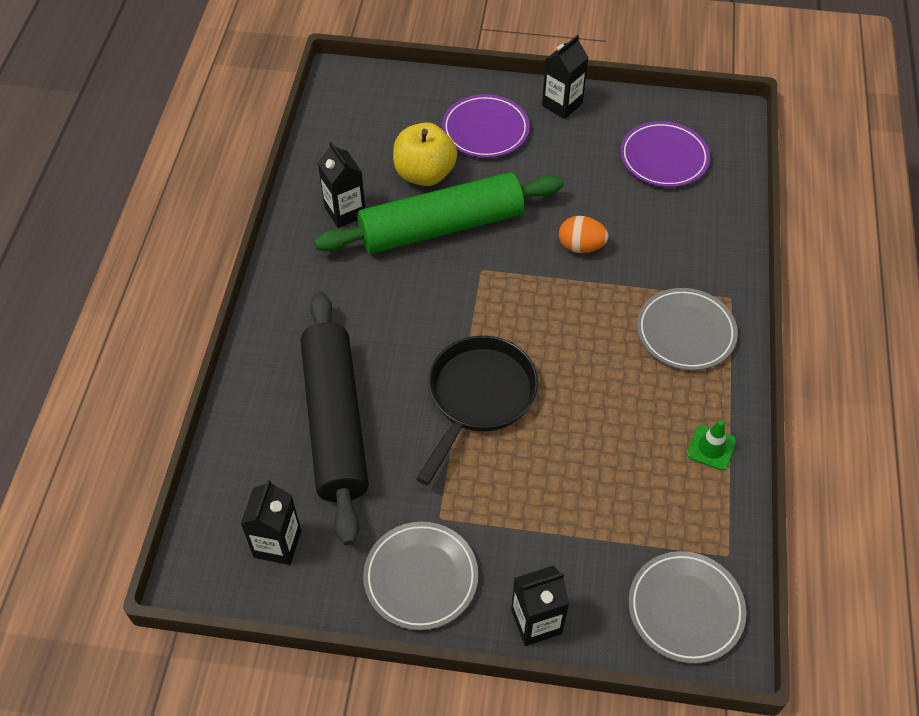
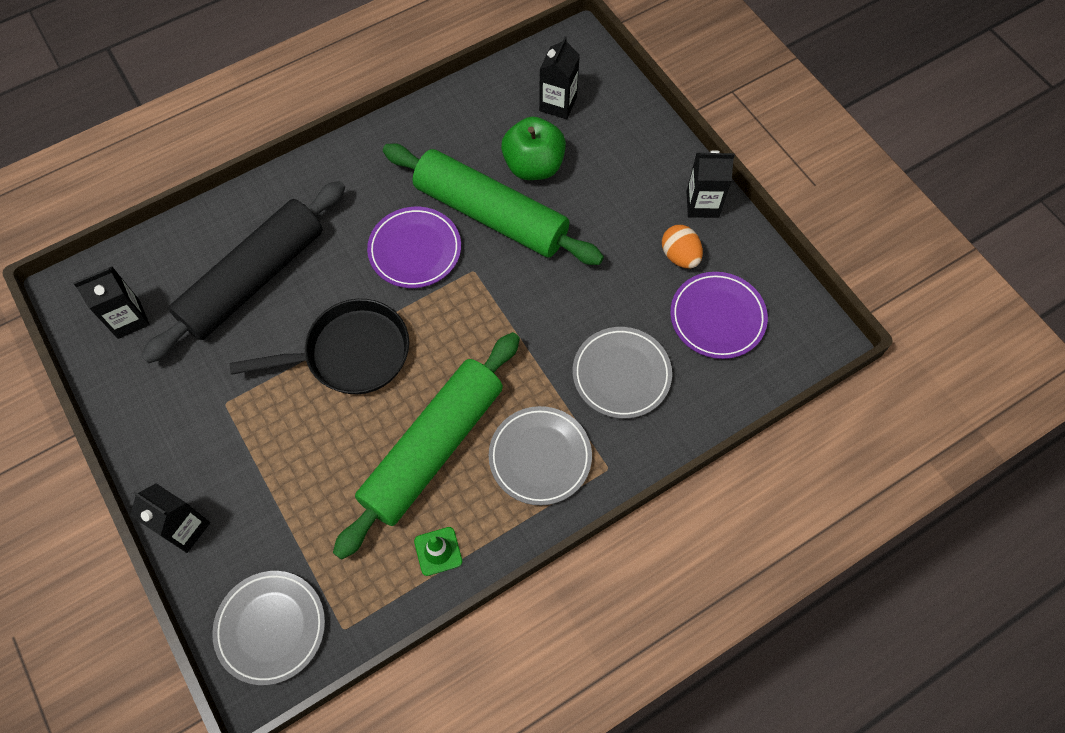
camera: 50 degrees right, 10 degrees up
(345, 212) = (447, 144): black carton -> black carton (558, 104)
(421, 578) = (166, 427): grey plate -> grey plate (621, 374)
(424, 174) = (533, 166): yellow apple -> green apple
(485, 130) = (619, 172): purple plate -> purple plate (415, 250)
(581, 246) = (560, 322): orange egg -> orange egg (680, 256)
(617, 395) = (433, 448): none -> green rolling pin

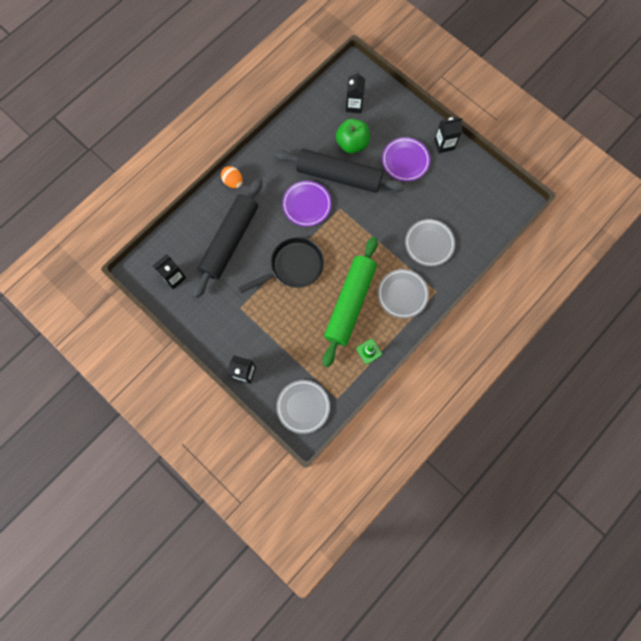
camera: 15 degrees left, 10 degrees up
(490, 215) = (339, 176): green rolling pin -> black rolling pin
(680, 256) = (440, 175): orange egg -> orange egg (233, 182)
(717, 317) = (467, 203): purple plate -> purple plate (405, 161)

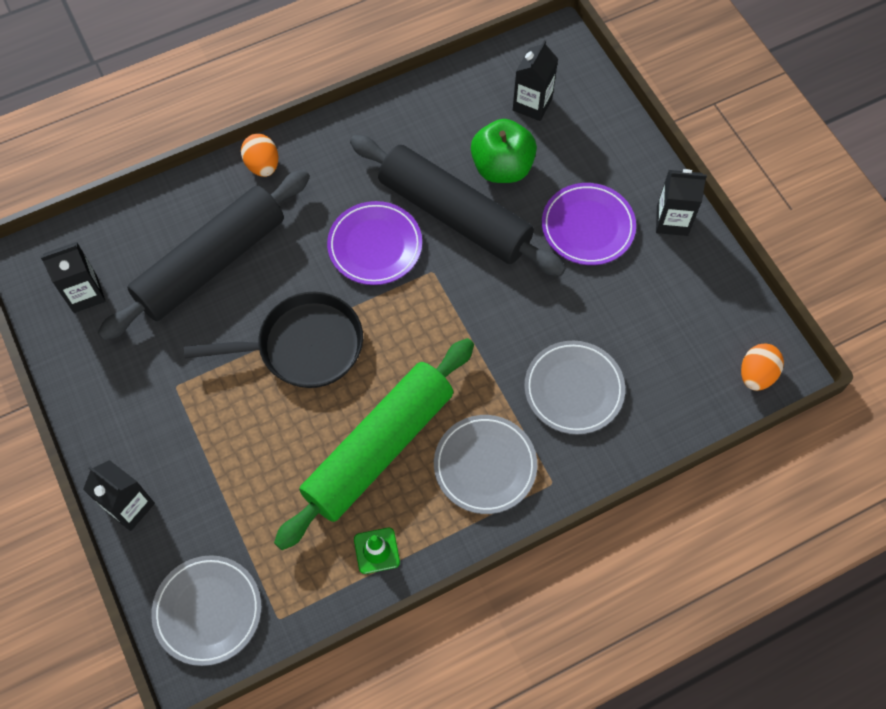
camera: 20 degrees right, 10 degrees down
(509, 208) = (756, 374): none -> orange egg

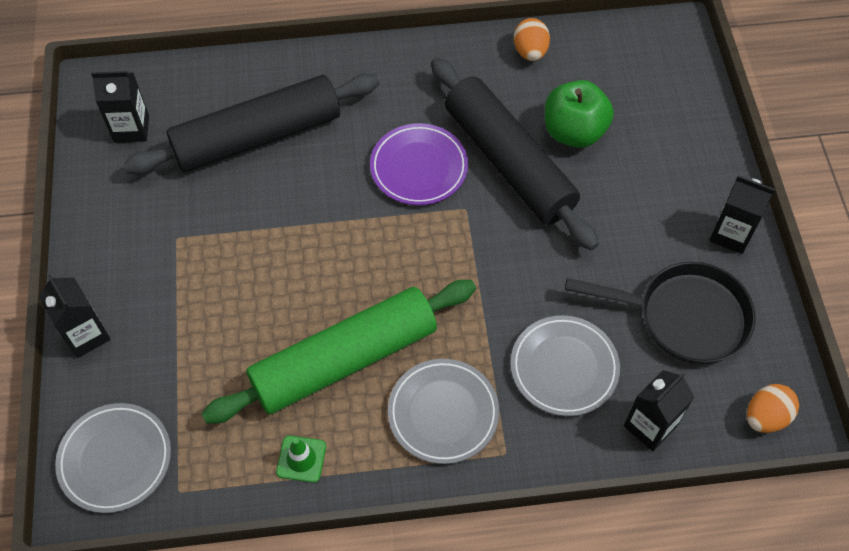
camera: 20 degrees right, 5 degrees down
(262, 165) = (342, 63): orange egg -> orange egg (530, 52)
(303, 346) = (311, 239): black pan -> black pan (684, 317)
(532, 104) = (627, 82): black carton -> black carton (650, 426)
(588, 227) = (639, 214): purple plate -> none

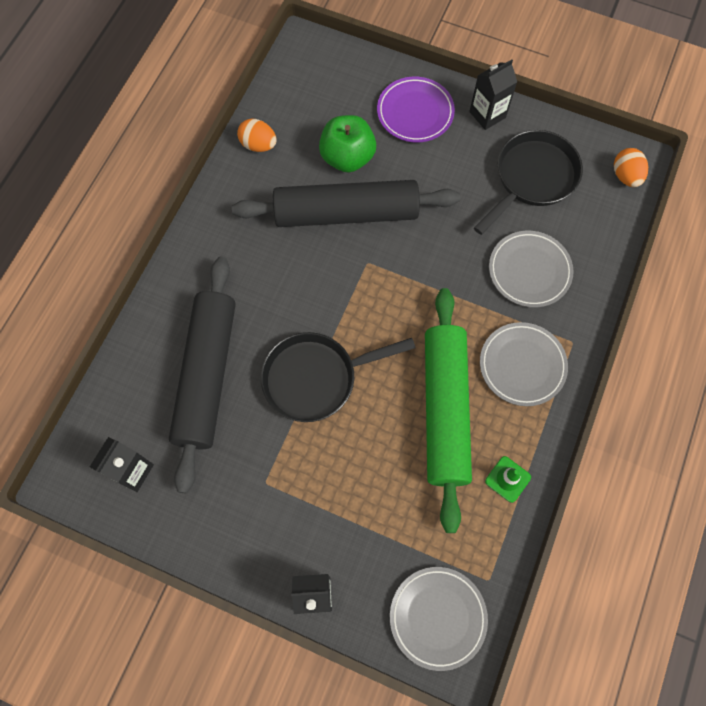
camera: 60 degrees left, 10 degrees up
(309, 226) = (315, 378): none -> black pan
(419, 167) = (312, 274): purple plate -> purple plate (415, 112)
(650, 426) = (598, 244): black carton -> none

